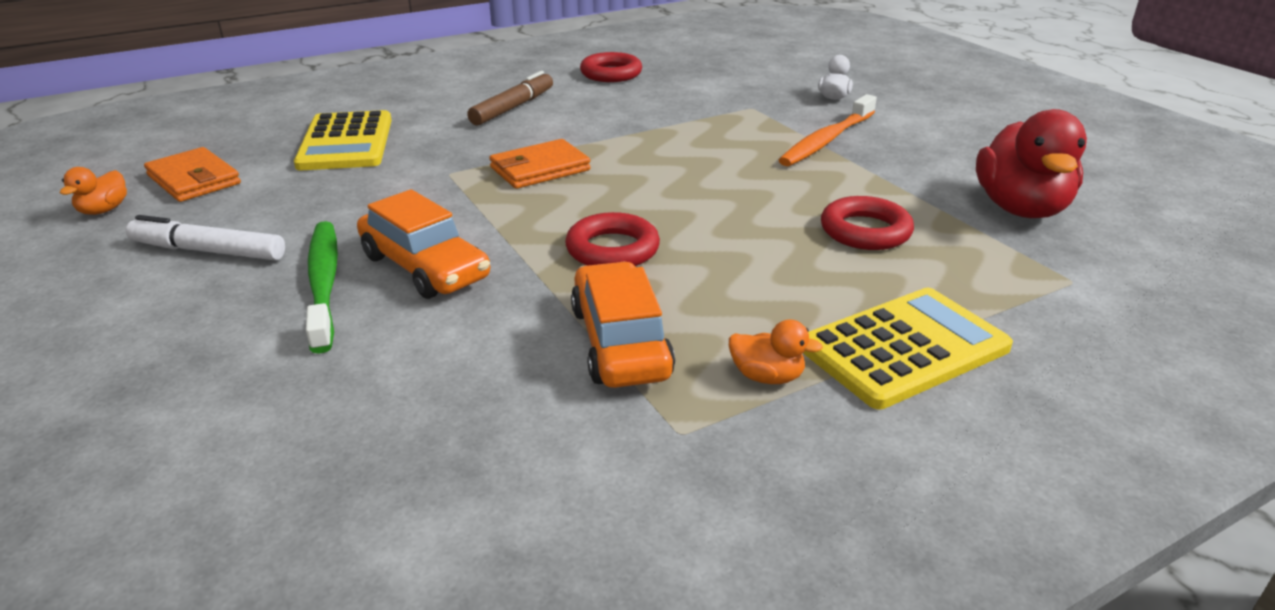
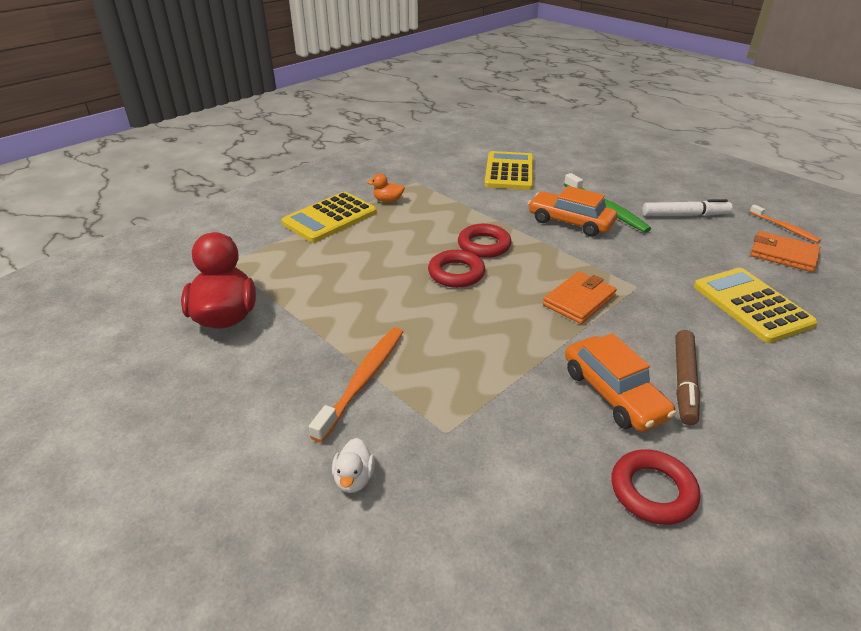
camera: 165 degrees right, 5 degrees up
(104, 210) = (784, 227): orange duck -> orange toothbrush
(406, 426) = (509, 172): none -> yellow calculator
(620, 342) = (452, 204): orange car -> orange car (613, 393)
(865, 231) = (339, 279): red ring -> red ring (456, 273)

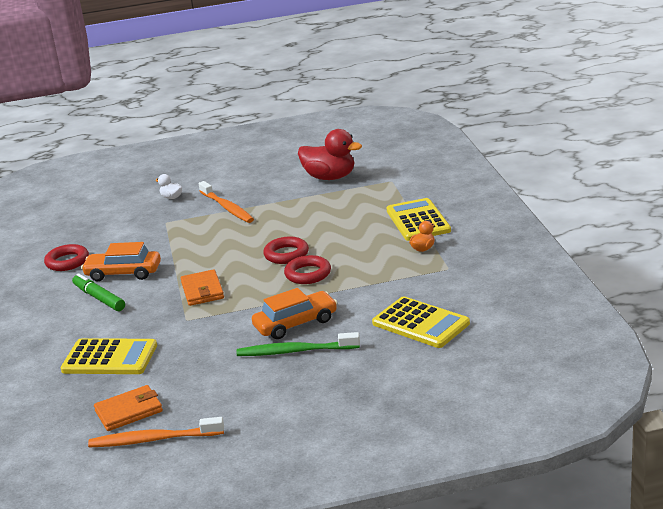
camera: 125 degrees right, 10 degrees down
(684, 215) = (238, 391): white marker -> none
(684, 381) = (99, 298): brown marker -> green marker
(784, 227) = (154, 439): orange toothbrush -> orange toothbrush, size x1.65

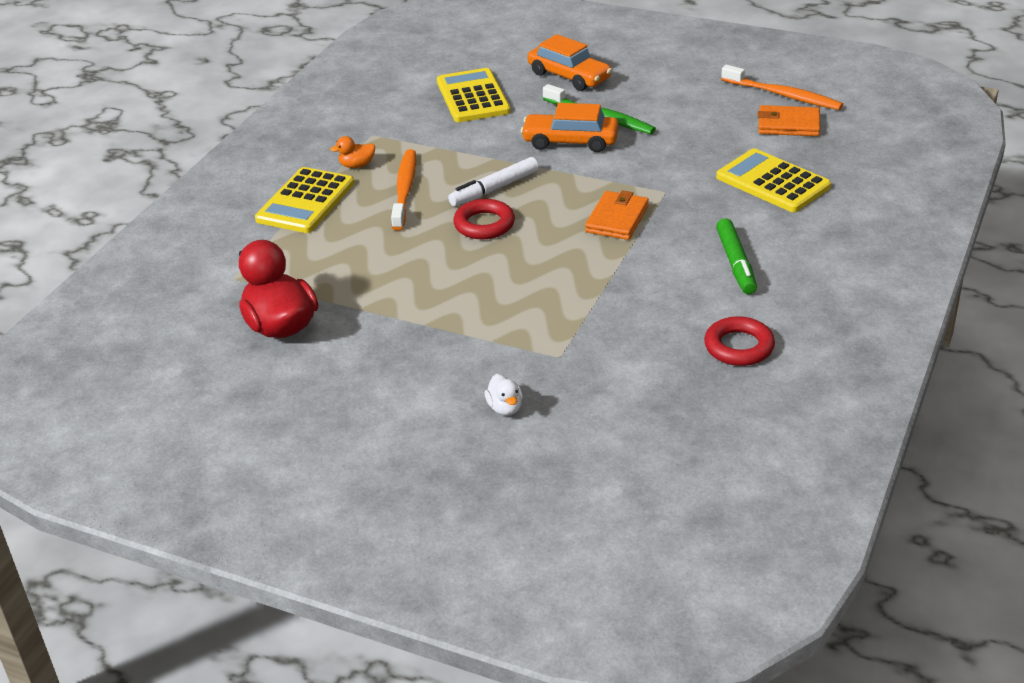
camera: 145 degrees left, 10 degrees up
(123, 273) = (682, 289): orange car -> orange car (569, 76)
(227, 207) = (460, 340): orange toothbrush -> orange toothbrush (404, 190)
(308, 274) = (495, 189): red ring -> white marker

